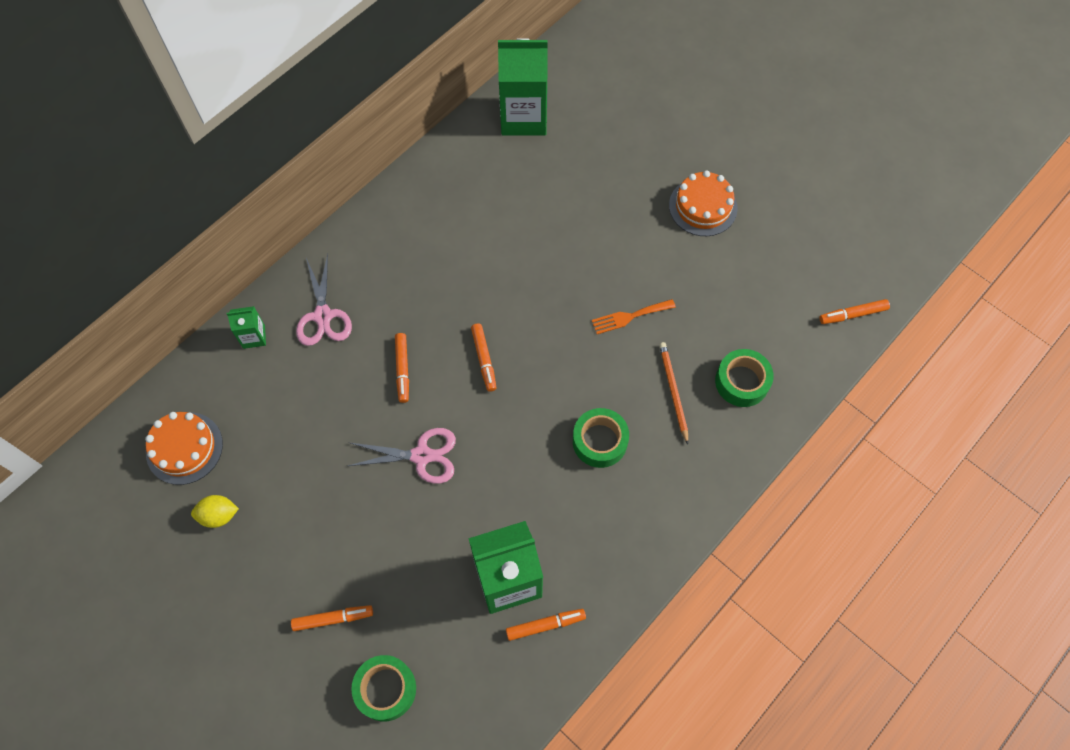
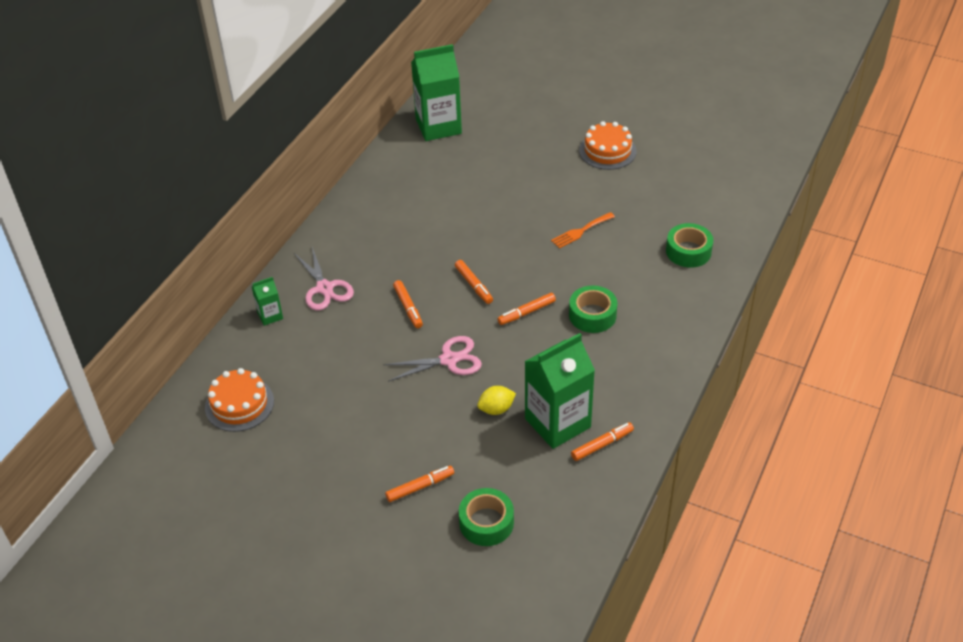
camera: 15 degrees left, 20 degrees down
(219, 515) = (289, 442): yellow lemon -> yellow lemon (496, 409)
(673, 391) = (637, 270): orange pencil -> none
(852, 314) = (754, 191): orange marker -> orange marker (526, 312)

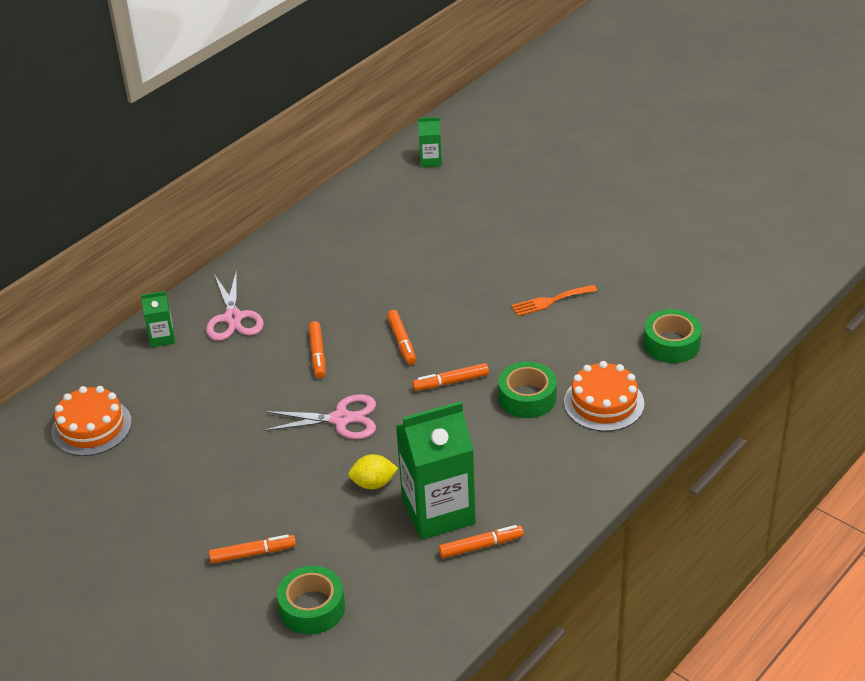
camera: 15 degrees right, 5 degrees down
(438, 126) = (430, 160): green carton -> green carton, size x0.47
(607, 151) = (618, 215): orange cake -> orange cake (604, 403)

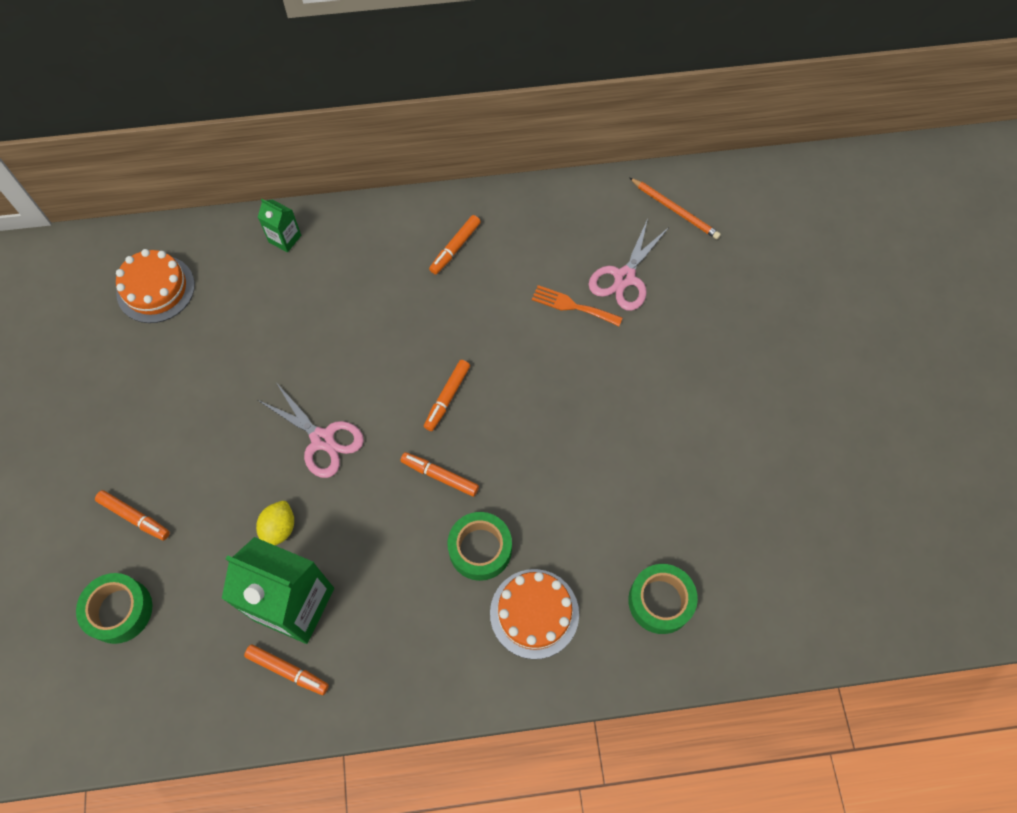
camera: 40 degrees right, 25 degrees up
(233, 318) = (352, 261): pink scissors -> pink scissors (624, 278)
(317, 354) = (373, 354): orange marker -> orange marker (455, 248)
(373, 483) = (279, 529): yellow lemon -> yellow lemon turned 75 degrees clockwise
(430, 160) = (675, 210): green carton -> orange pencil
(550, 301) = (609, 458): orange fork -> orange fork (572, 306)

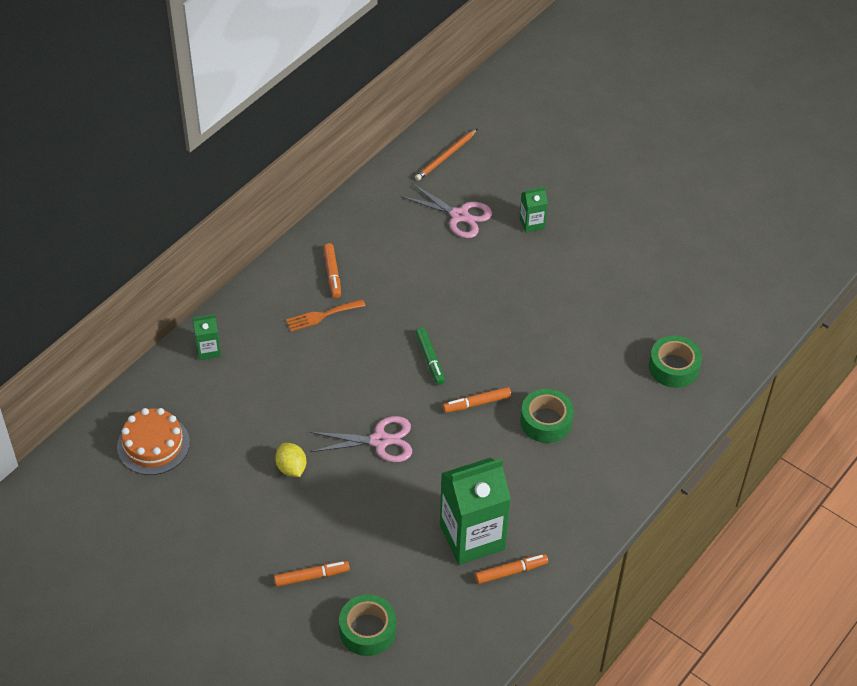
camera: 45 degrees left, 15 degrees down
(279, 529) = (413, 507): yellow lemon -> yellow lemon (291, 468)
(447, 397) = (430, 359): orange marker -> green marker
(534, 613) = (614, 428): orange cake -> none
(572, 306) = (446, 254): orange fork -> orange fork (322, 316)
(624, 278) = (459, 216): pink scissors -> pink scissors turned 45 degrees counterclockwise
(675, 210) = (446, 156): orange pencil -> orange pencil turned 135 degrees clockwise
(684, 337) = (532, 223): none -> green carton

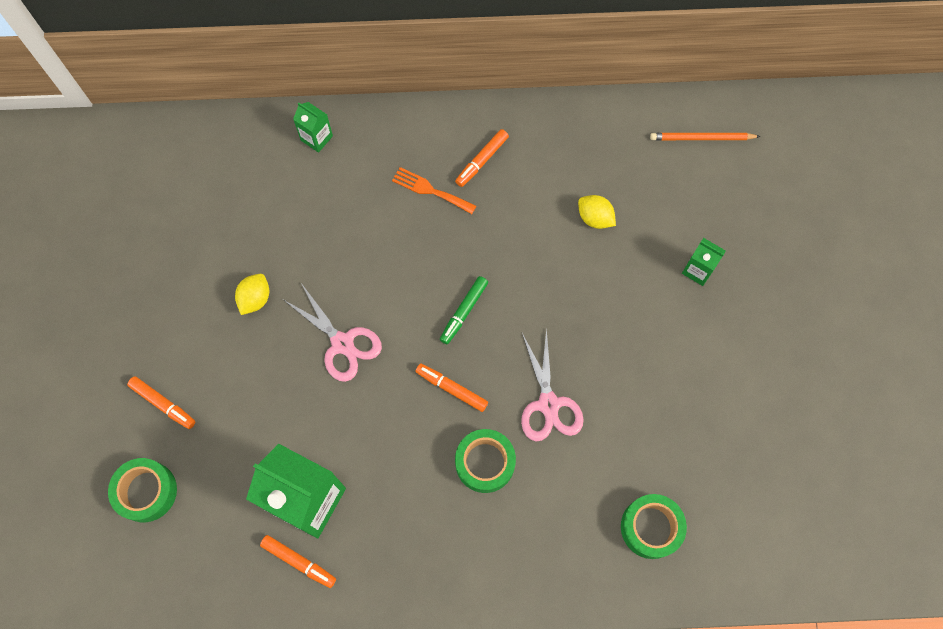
camera: 50 degrees right, 20 degrees up
(153, 444) = (190, 180): orange cake -> none
(440, 247) = (595, 218): none -> yellow lemon
(459, 216) = (645, 204): pink scissors -> pink scissors (548, 404)

